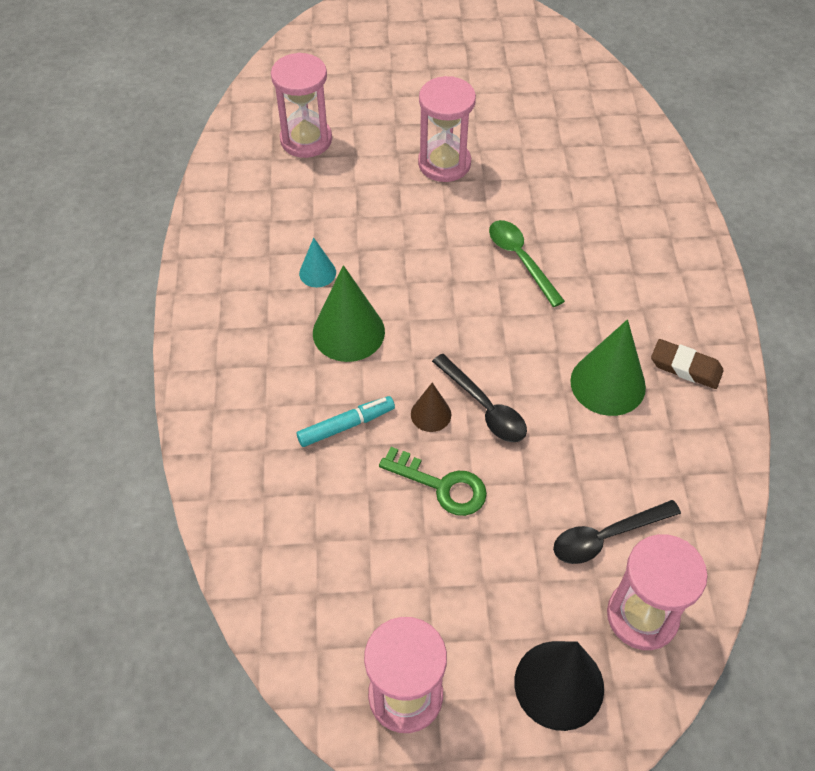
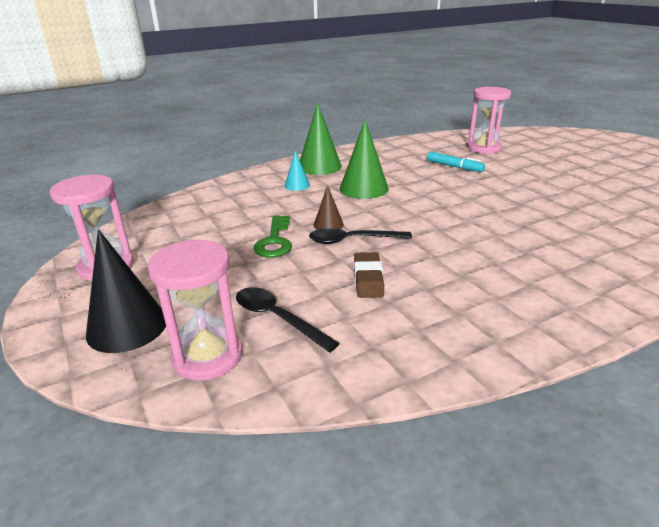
camera: 65 degrees right, 25 degrees down
(317, 273) = (395, 172): turquoise cone -> turquoise cone (297, 185)
(346, 425) = (295, 203): turquoise marker -> turquoise marker (454, 167)
(444, 163) = (535, 182): pink hourglass -> none
(484, 407) = (352, 240): black spoon -> black spoon turned 60 degrees clockwise
(520, 260) = (497, 223): green spoon -> none
(608, 384) = (430, 284): green cone -> green cone (319, 166)
(685, 367) = (497, 321): brown eraser -> brown eraser (368, 279)

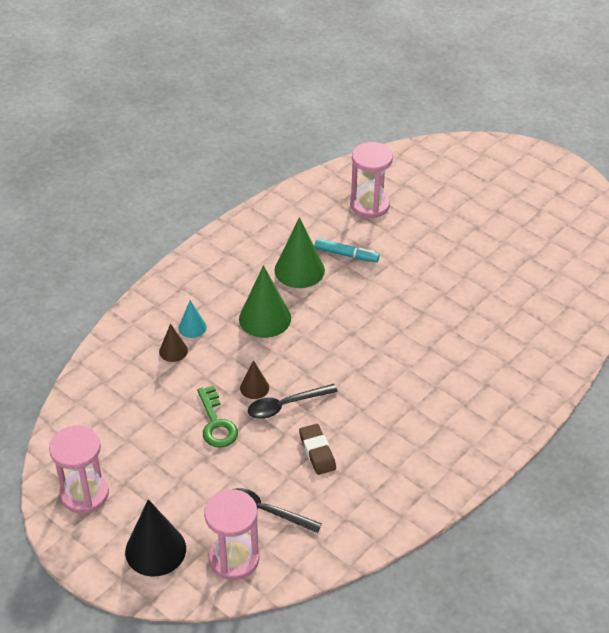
camera: 20 degrees left, 15 degrees up
(270, 195) = (173, 351): none -> brown cone
(319, 166) = (199, 284): green cone -> green cone (299, 270)

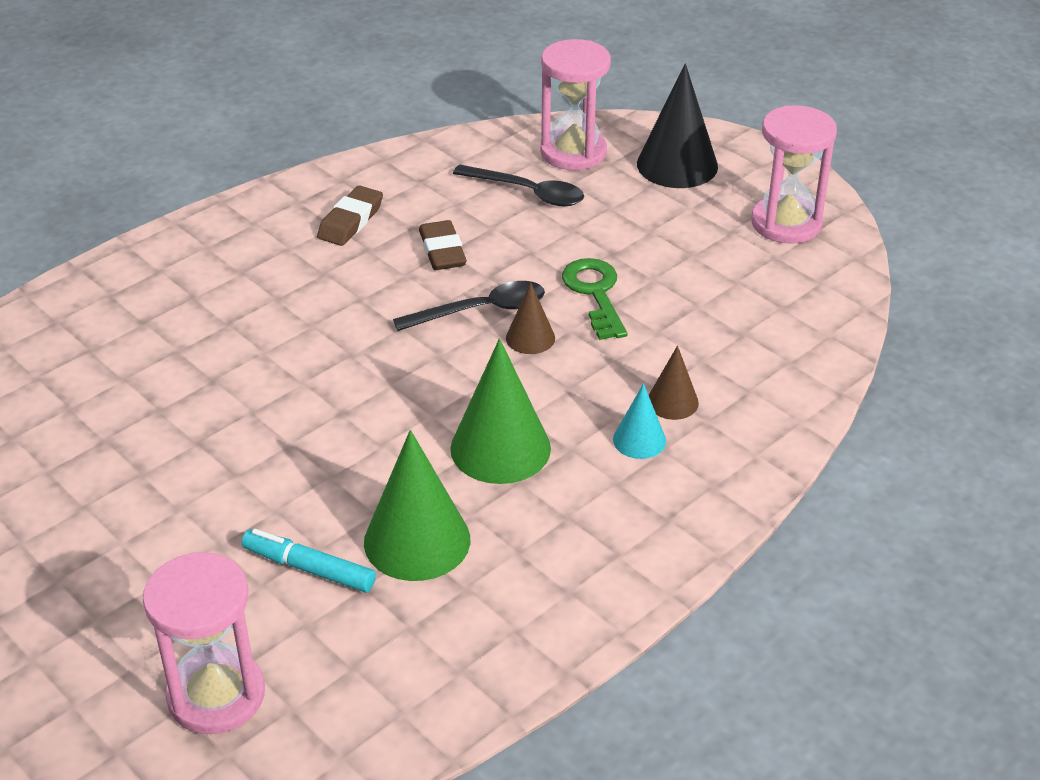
camera: 175 degrees left, 5 degrees down
(384, 474) = (350, 221): none -> brown eraser

